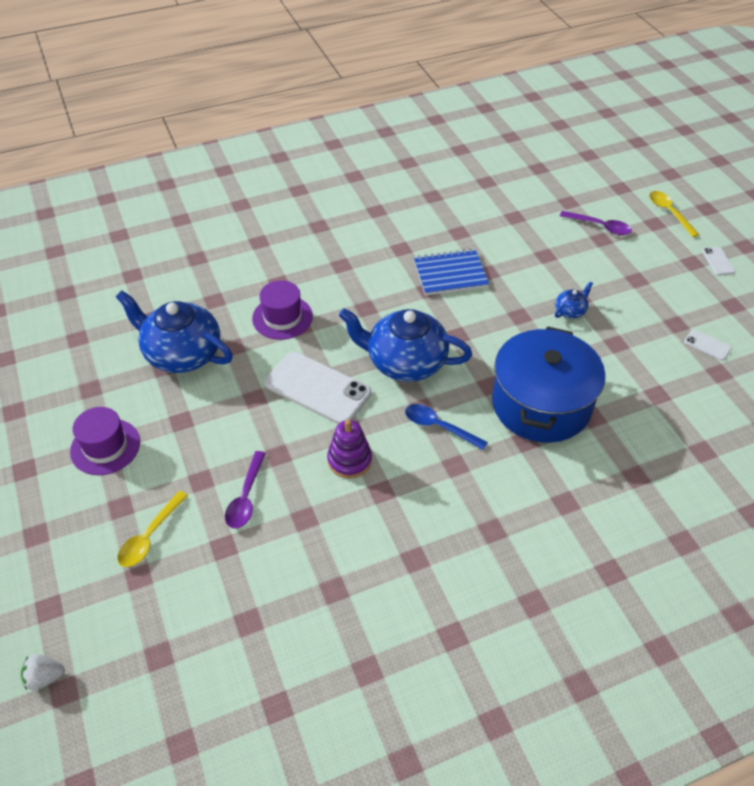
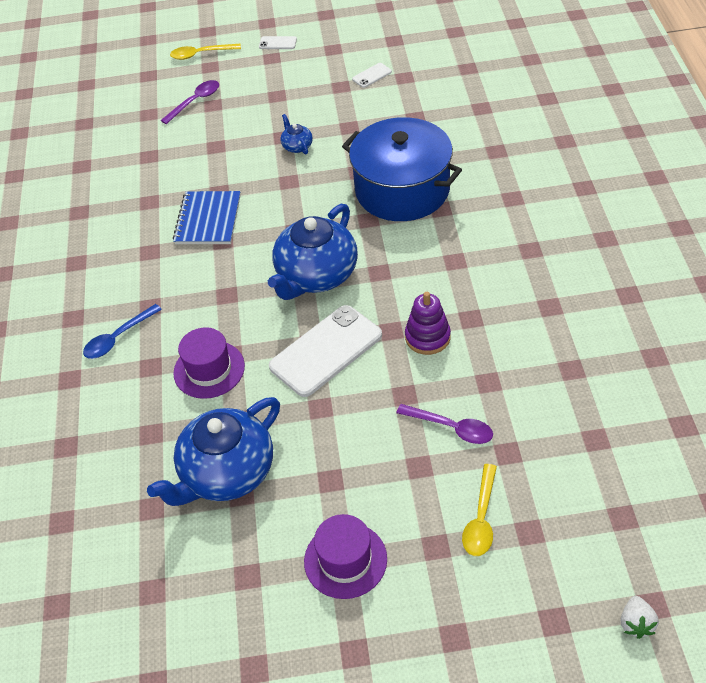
camera: 70 degrees left, 0 degrees up
(150, 536) = (481, 518): yellow spoon -> yellow spoon turned 60 degrees clockwise
(439, 427) = (407, 264): blue spoon -> blue spoon (118, 338)

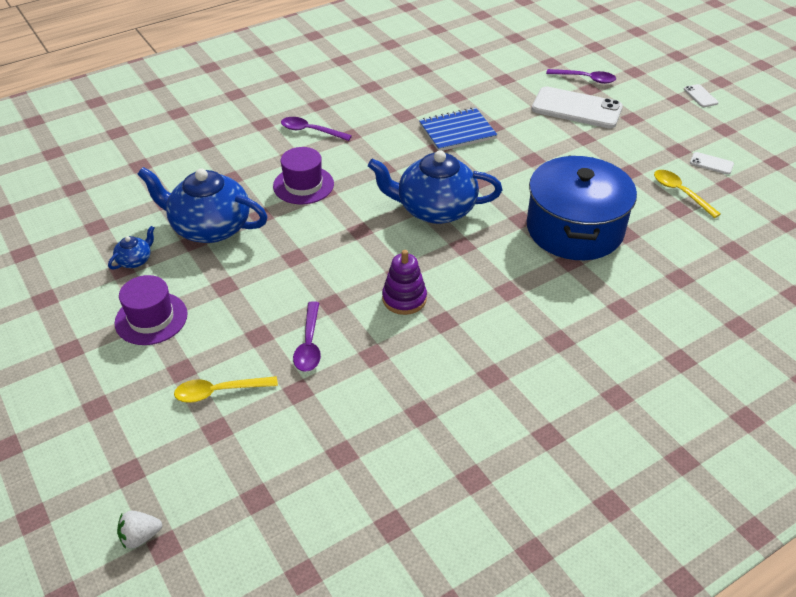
camera: 60 degrees right, 5 degrees down
(118, 338) = (311, 131): blue spoon -> purple spoon
(201, 54) = (645, 62): yellow spoon -> yellow spoon (680, 193)
(297, 146) = (579, 149): blue teapot -> blue teapot (135, 260)
(326, 351) = (355, 241): white phone -> white phone (576, 108)

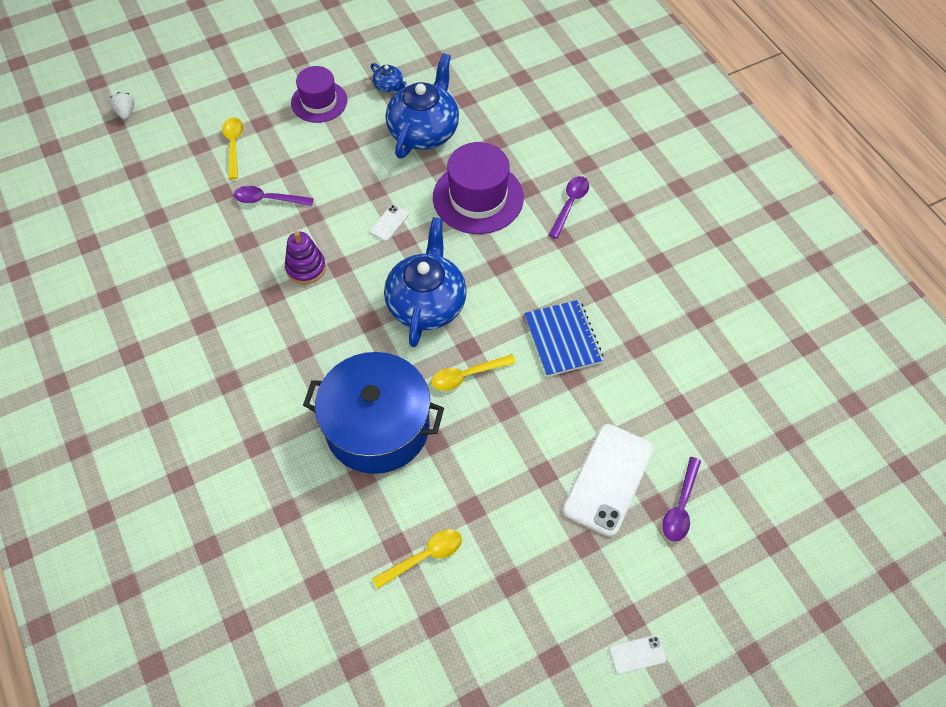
camera: 95 degrees right, 15 degrees up
(303, 185) = (478, 197): purple hat -> purple hat, size x1.52
(506, 180) = (467, 375): none -> yellow spoon
(711, 163) = (478, 614): white phone -> white phone (389, 223)

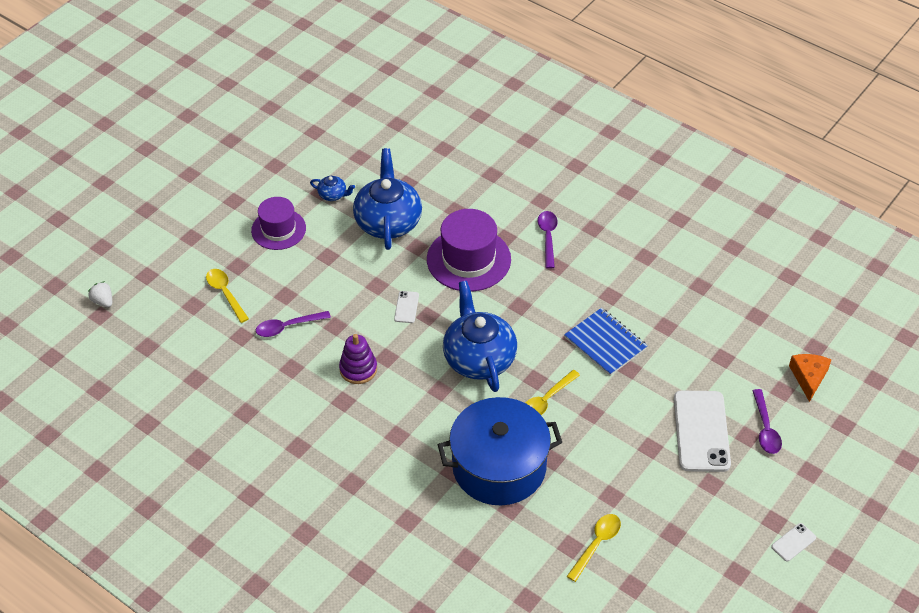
camera: 25 degrees left, 10 degrees down
(762, 468) = (808, 377): none -> orange cheese

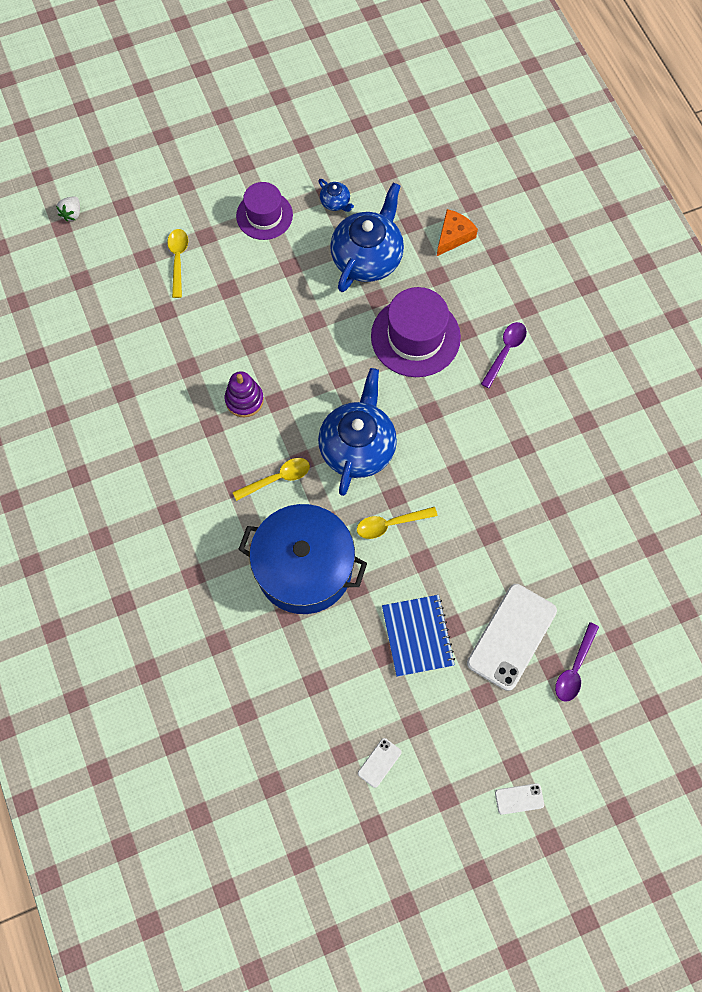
camera: 30 degrees right, 20 degrees up
(103, 301) = (72, 214): white strawberry -> white strawberry turned 150 degrees counterclockwise
(288, 327) = (210, 323): purple spoon -> none
(406, 307) = (327, 358): white phone -> white phone (379, 762)
(596, 544) = (339, 695): yellow spoon -> yellow spoon (277, 478)
(605, 343) = (484, 494): blue notebook -> blue notebook (417, 636)
(808, 377) = (655, 638): orange cheese -> orange cheese (453, 236)

